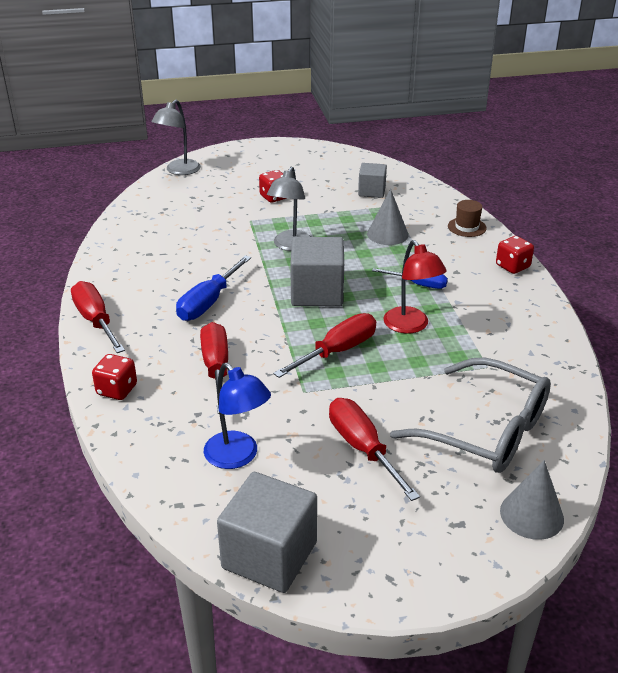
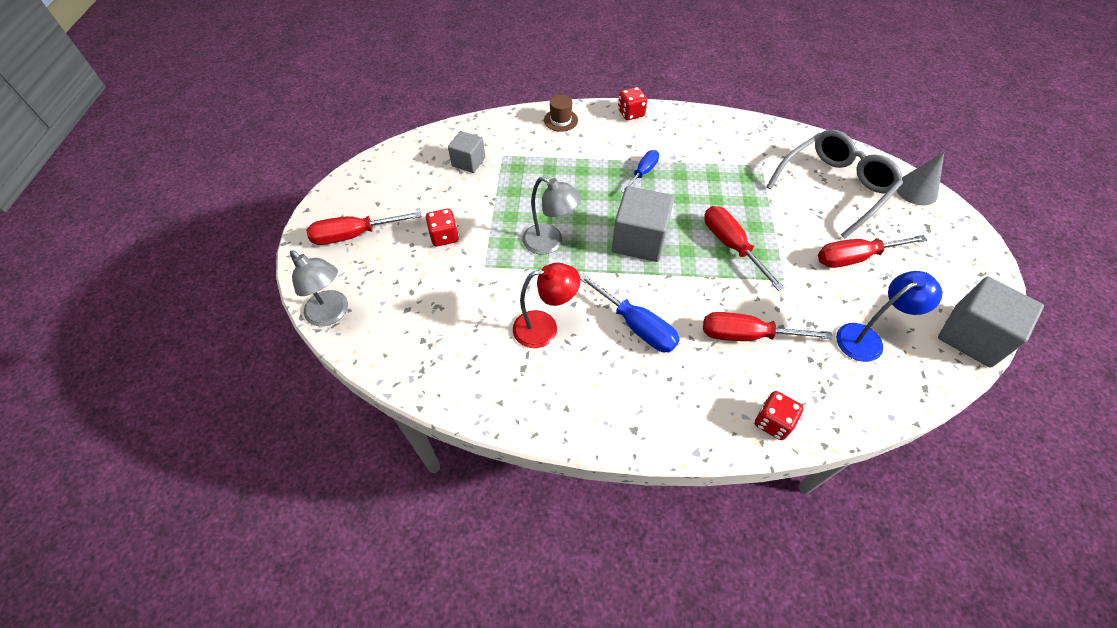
camera: 75 degrees left, 20 degrees up
(96, 321) = (650, 433): red screwdriver -> red screwdriver (355, 235)
(387, 234) = (554, 171): grey cone -> none
(411, 326) = (703, 192): red lamp -> red lamp (545, 328)

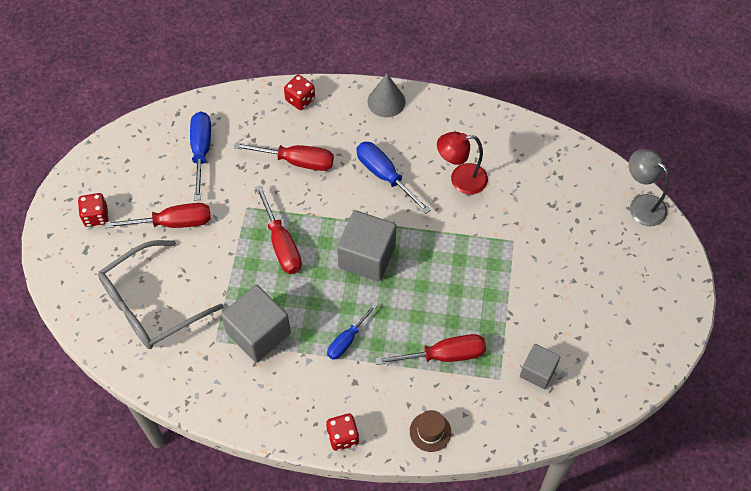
camera: 175 degrees left, 5 degrees up
(355, 235) = (642, 284): red screwdriver -> red screwdriver (443, 355)
(444, 236) = (554, 275): red dice -> red dice (96, 216)
(550, 243) = (452, 260): grey lamp -> none
(867, 338) = (201, 151): blue lamp -> blue screwdriver
(916, 190) = (69, 293): grey cone -> grey cone (386, 101)
(972, 336) = (116, 147): grey cube -> grey cube (258, 333)

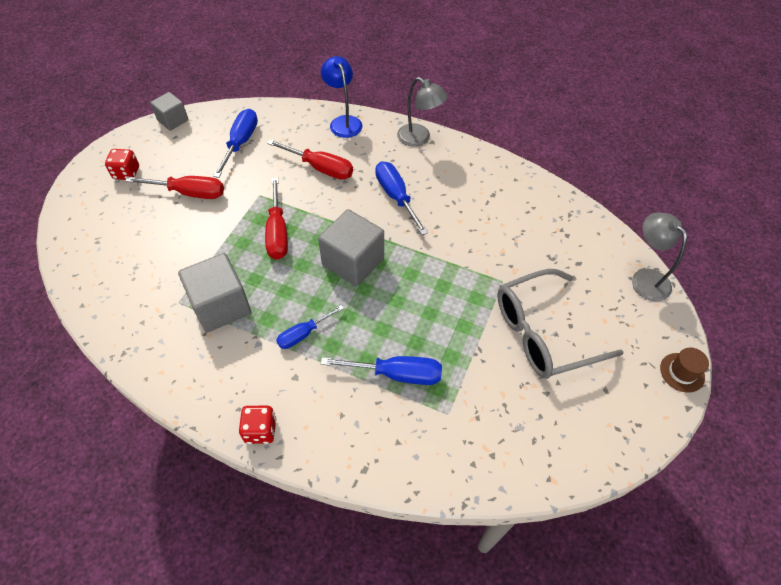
camera: 15 degrees right, 5 degrees down
(151, 304) = (135, 256): grey glasses -> grey glasses (543, 333)
(300, 99) = (343, 122): red dice -> blue lamp
(386, 101) = (419, 138): grey cone -> grey lamp
(430, 431) = (354, 450): brown hat -> brown hat (682, 372)
(443, 355) = (396, 374): red screwdriver -> blue screwdriver
(461, 179) = (467, 216): red lamp -> none
(538, 371) = (492, 417): grey cube -> grey cube (173, 120)

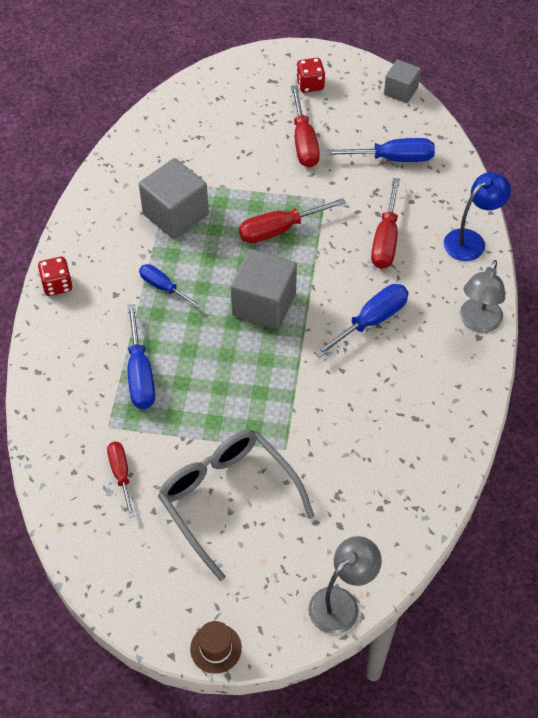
camera: 75 degrees right, 0 degrees up
(504, 412) = (121, 475): none -> red screwdriver

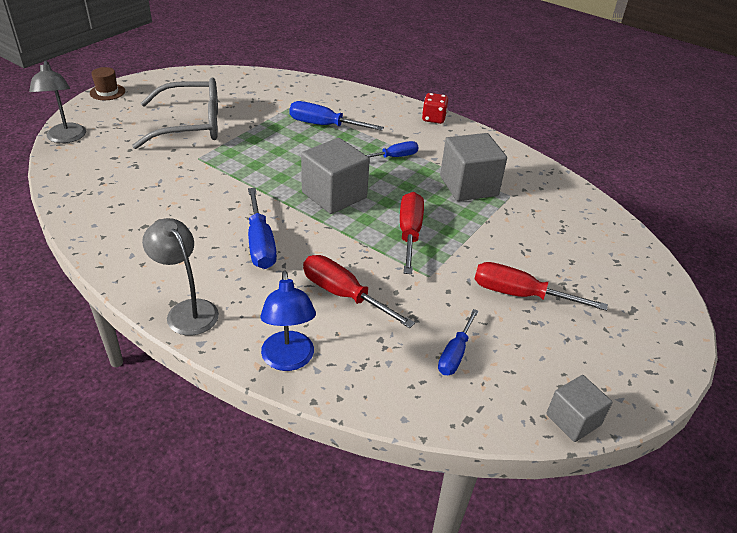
camera: 115 degrees right, 15 degrees down
(121, 475) = (255, 98): red screwdriver -> none
(310, 84) = (615, 338): red dice -> none
(392, 158) = (455, 354): blue screwdriver -> blue screwdriver, size x0.65

